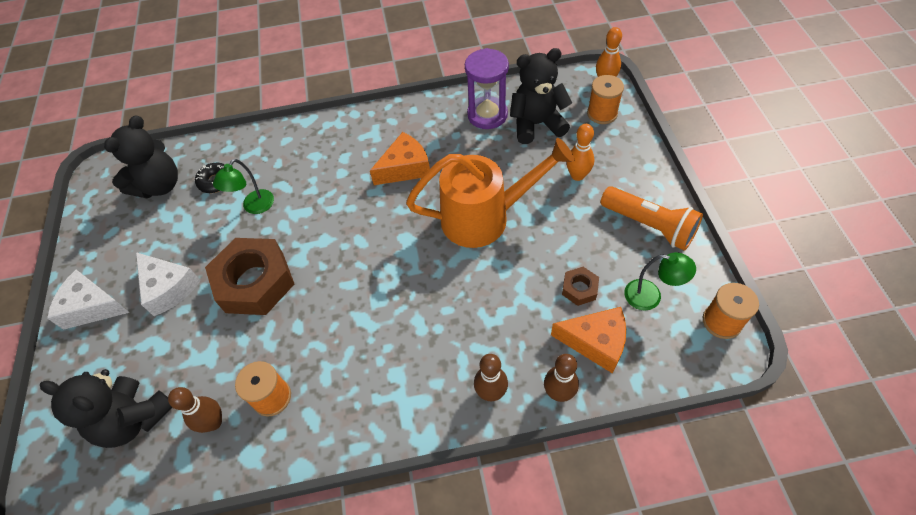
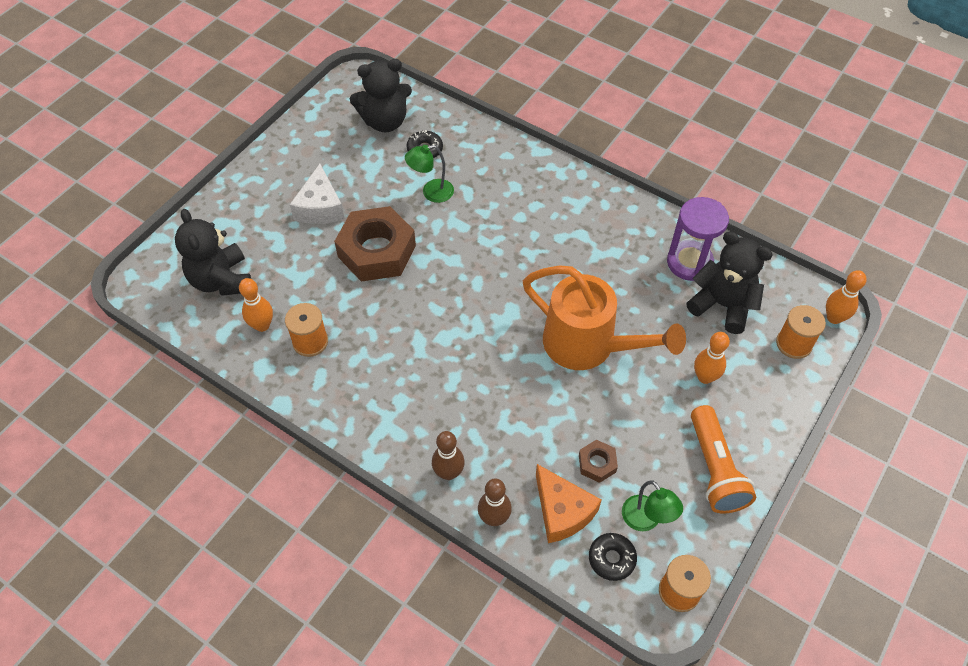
camera: 40 degrees right, 0 degrees up
(92, 307) = (264, 180): white cheese -> none
(214, 422) = (262, 325): brown bowling pin -> orange bowling pin
(405, 168) = (572, 253): orange cheese -> none
(661, 342) = (611, 559): none -> black donut

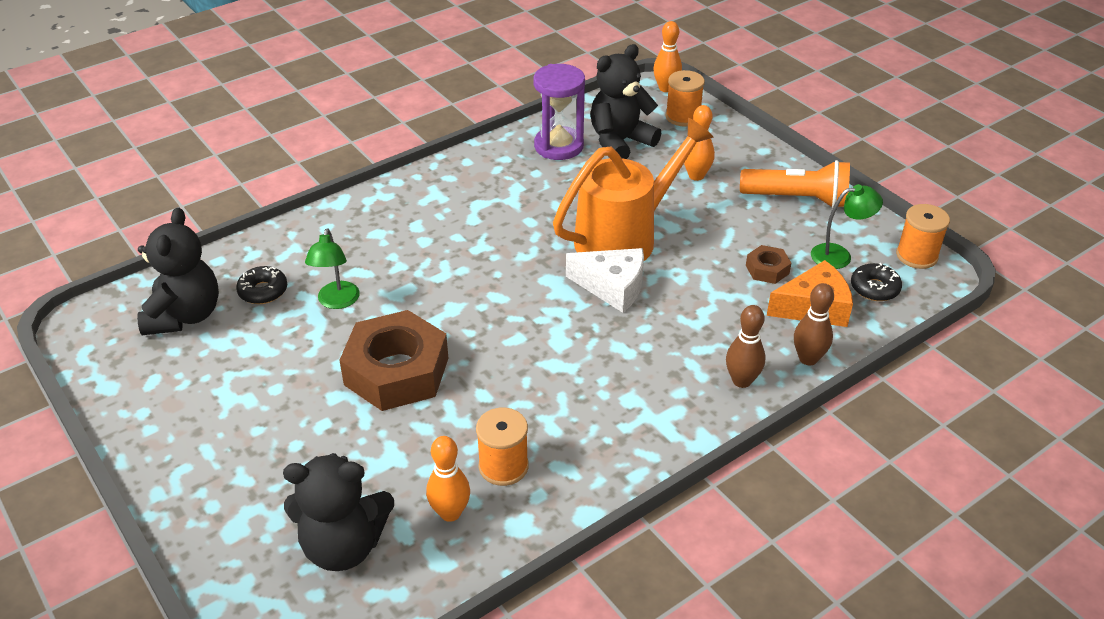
camera: 70 degrees left, 15 degrees down
(320, 207) = (285, 411): white cheese -> white cheese (612, 287)

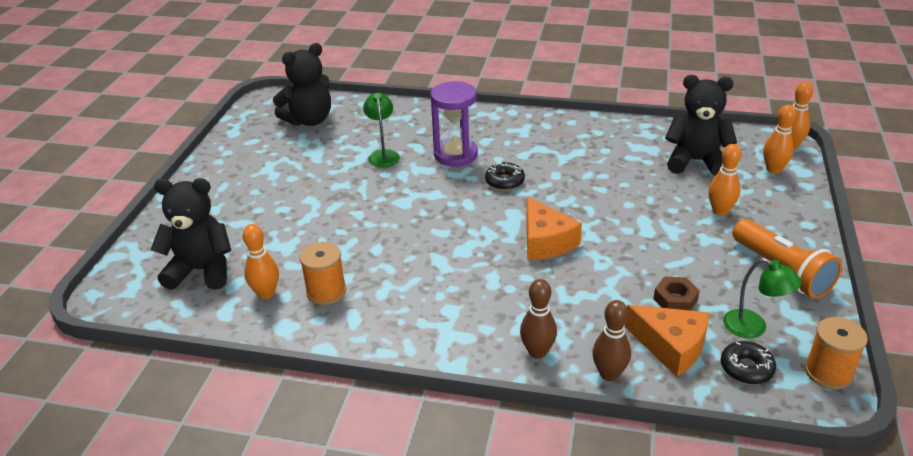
camera: 50 degrees right, 5 degrees down
(263, 291) = (359, 129): black donut -> black donut (504, 181)
(337, 302) = (383, 155): green lamp -> green lamp turned 120 degrees clockwise
(343, 546) = (201, 270): black teddy bear -> black teddy bear turned 135 degrees clockwise
(396, 371) = (355, 207): brown nut -> none
(558, 146) = (646, 142): purple hourglass -> purple hourglass (455, 155)
(612, 287) = (545, 241): white cheese -> orange cheese
(625, 237) = (602, 218): orange watering can -> none
(683, 117) = (773, 169): orange spool -> orange bowling pin

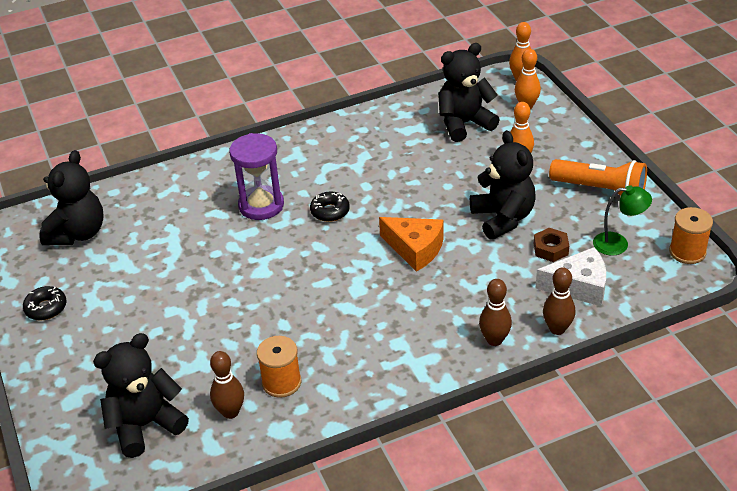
camera: 35 degrees left, 5 degrees up
(266, 293) = (230, 412): orange bowling pin -> brown bowling pin
(383, 155) = (194, 236): green lamp -> none
(654, 252) = (503, 218): none -> black teddy bear
(671, 346) = (578, 286): orange cheese -> white cheese
(746, 368) = (638, 276): black donut -> black donut (46, 308)

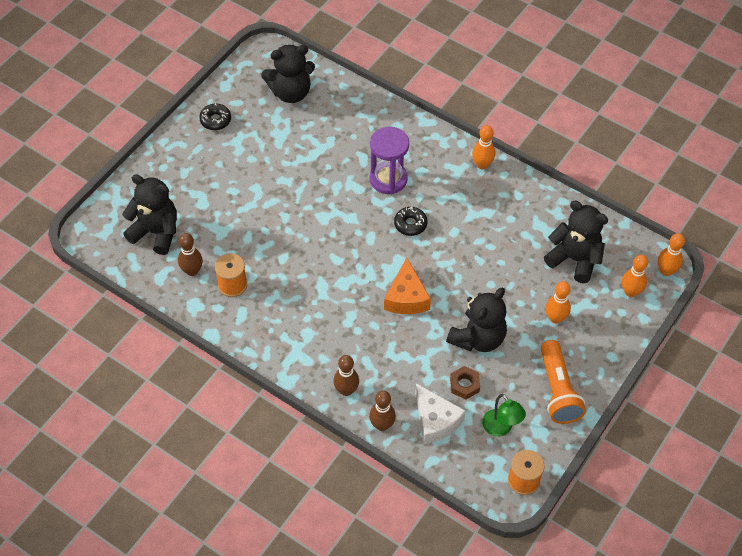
camera: 55 degrees right, 15 degrees up
(306, 137) = (482, 165): none -> orange bowling pin

